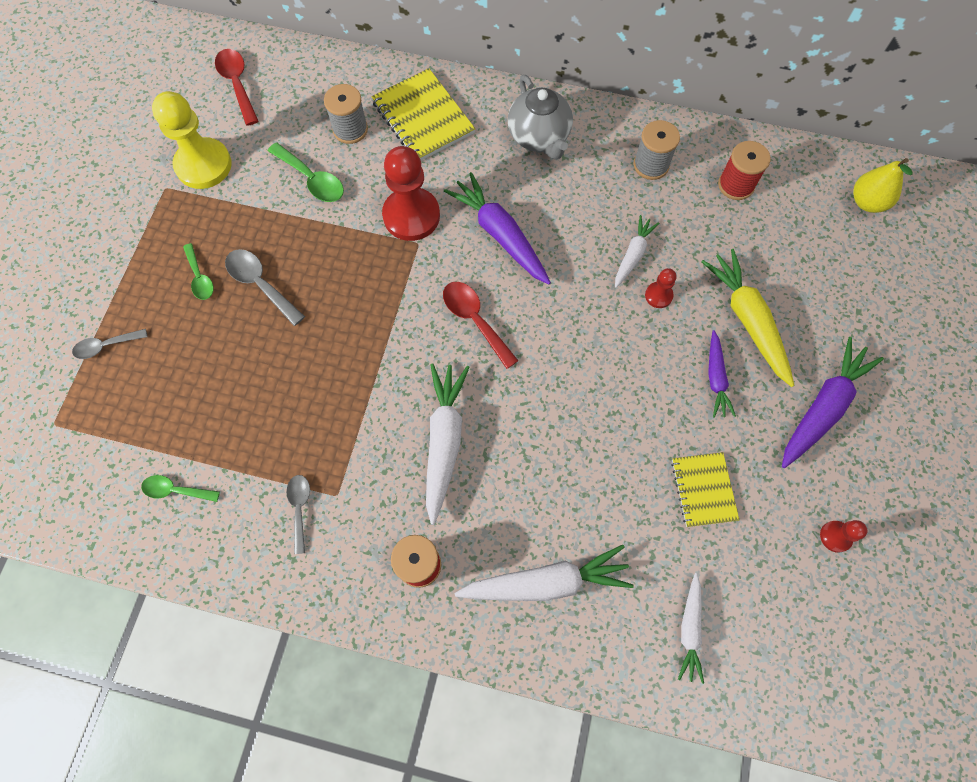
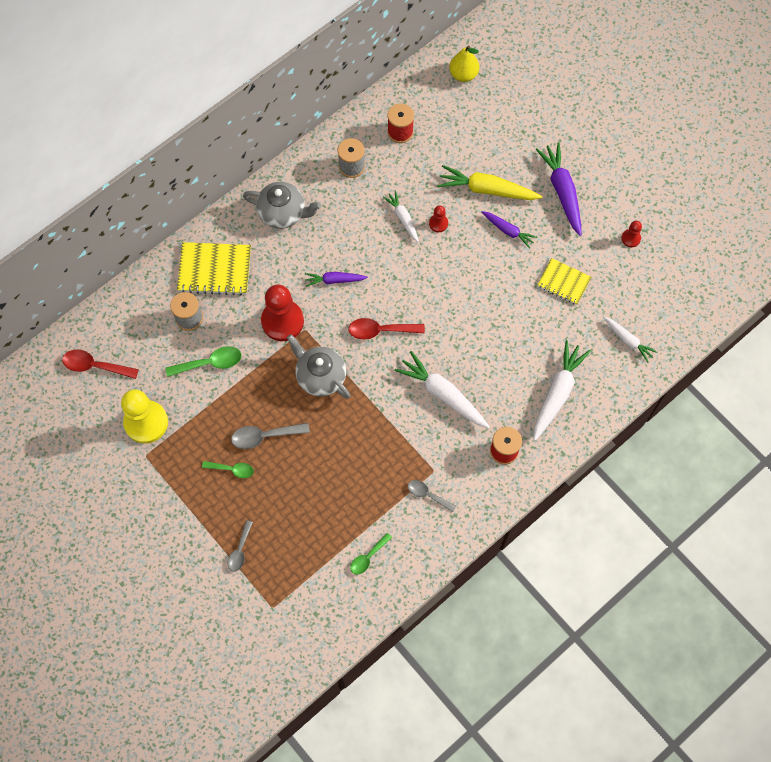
camera: 55 degrees left, 0 degrees up
(372, 294) = (320, 376): none -> grey teapot
(500, 235) = (334, 280): purple carrot -> purple carrot, size x0.58

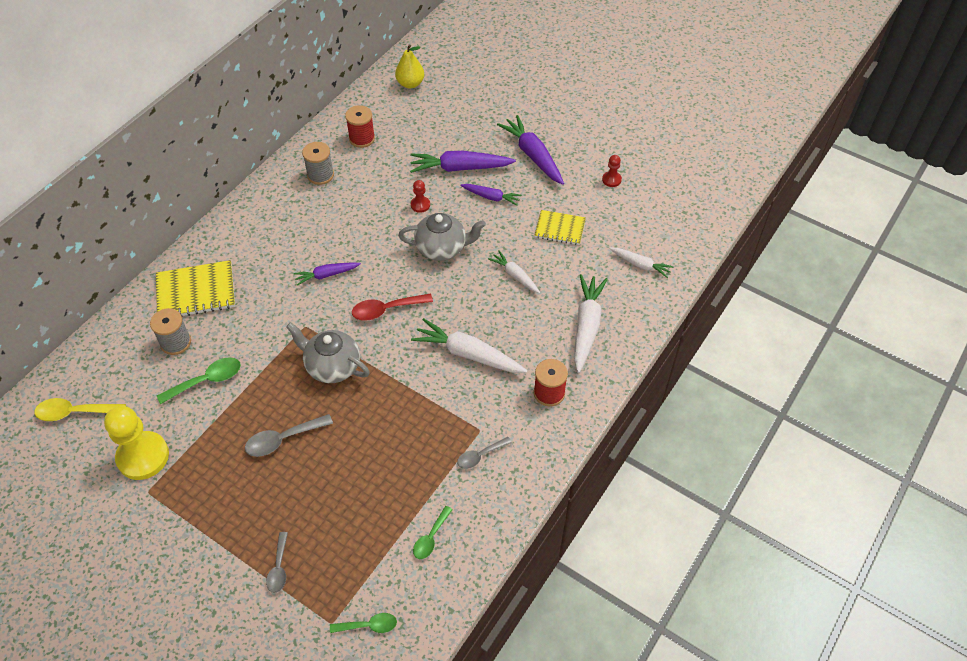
camera: 15 degrees left, 15 degrees down
(95, 366) = (75, 412): red spoon -> yellow spoon
(232, 469) = (252, 482): green spoon -> green spoon (369, 625)
(282, 321) = (279, 324): red pawn -> none
(283, 213) = (259, 227): grey teapot -> grey teapot (442, 248)
(403, 218) = (383, 208): white carrot -> white carrot (515, 276)
(427, 495) = (480, 456): grey spoon -> grey spoon turned 45 degrees counterclockwise
(487, 190) = (460, 168): yellow carrot -> purple carrot

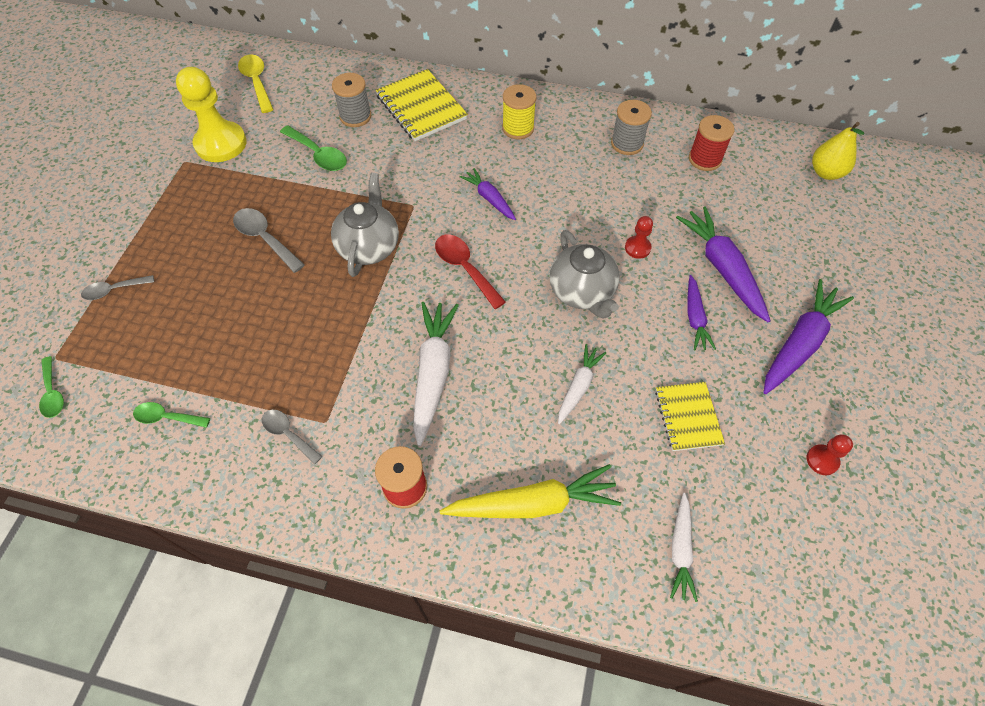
camera: 70 degrees right, 5 degrees up
(263, 234) = (518, 128): none -> yellow spool
(586, 326) = (532, 503): white carrot -> yellow carrot

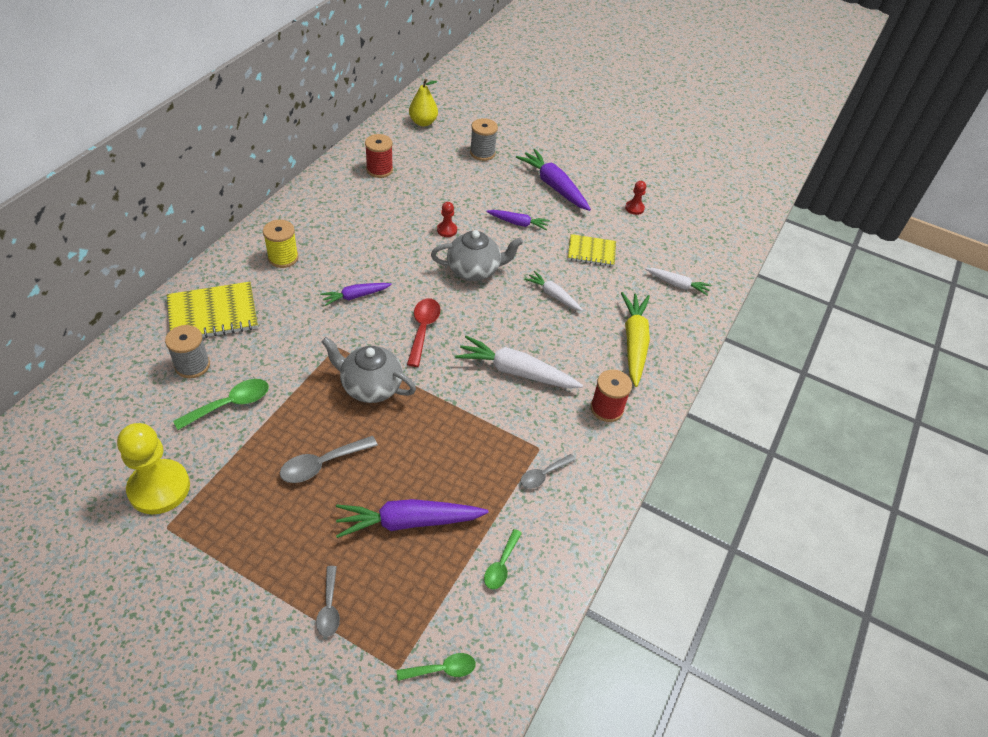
camera: 80 degrees left, 10 degrees down
(257, 82) = (75, 442): yellow spoon -> none
(465, 268) = (423, 329): red spoon -> red spoon turned 120 degrees clockwise
(627, 143) = (340, 202): grey spool -> grey spool (482, 153)
(722, 268) = (483, 197): purple carrot -> purple carrot (409, 522)

